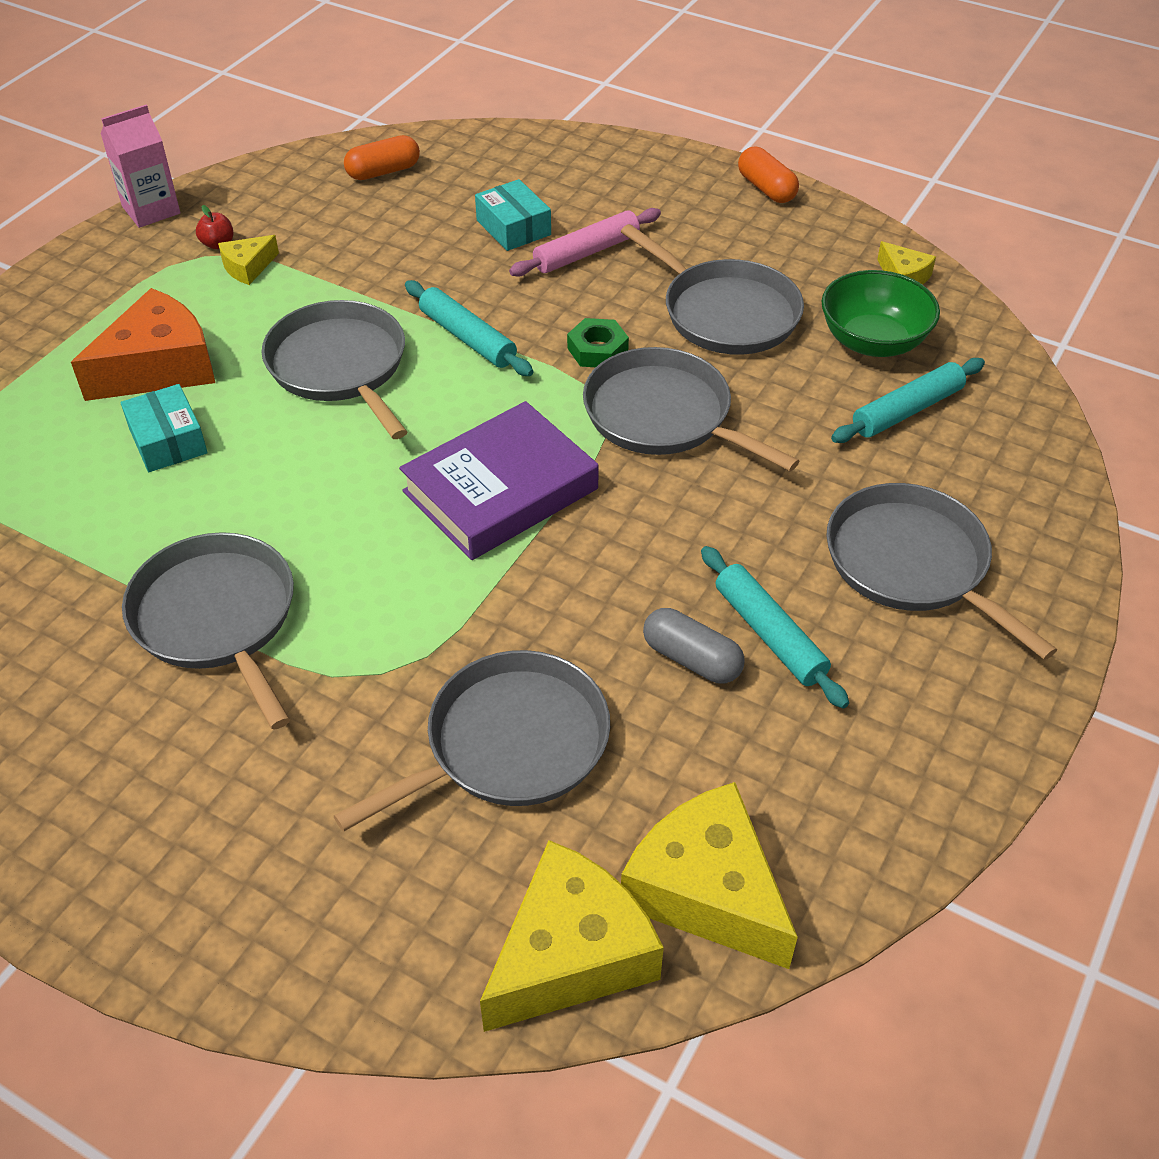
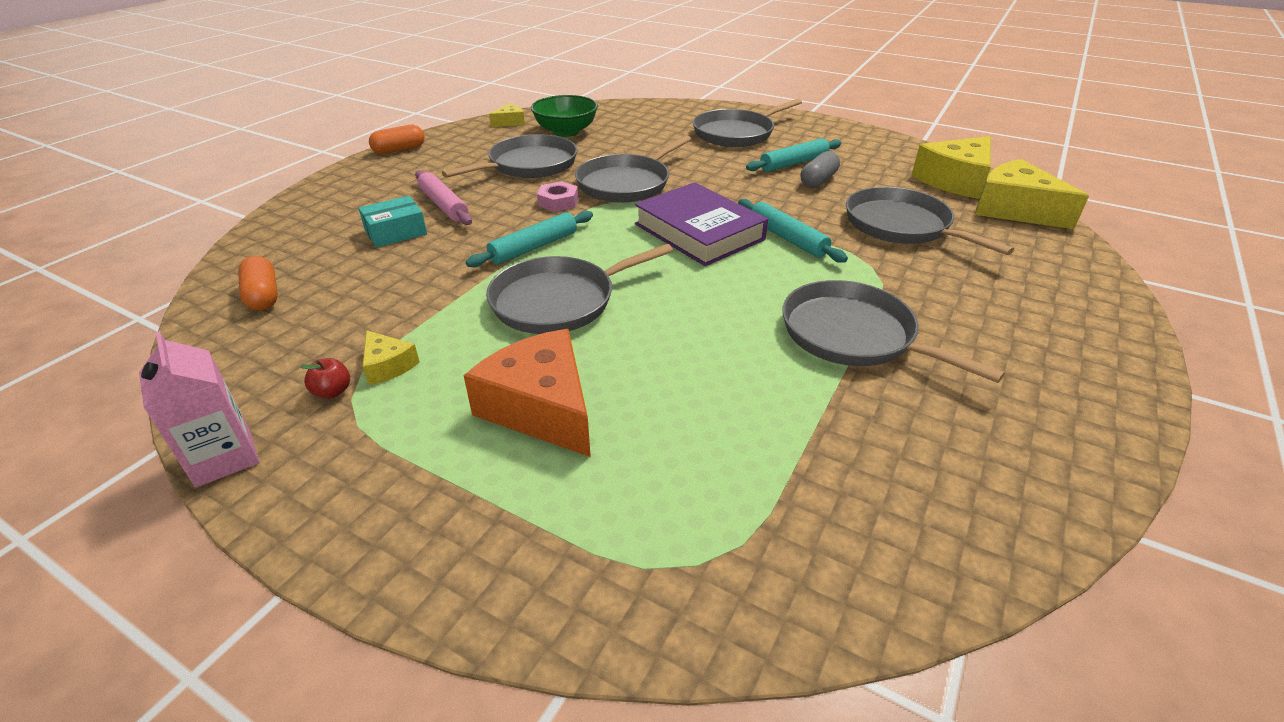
camera: 90 degrees left, 10 degrees down
(168, 440) = (653, 387): turquoise box -> none
(217, 618) = (854, 335): grey pan -> grey pan turned 75 degrees clockwise
(597, 350) = (558, 202): green nut -> pink nut
(907, 410) = (624, 128): turquoise rolling pin -> turquoise rolling pin (787, 238)

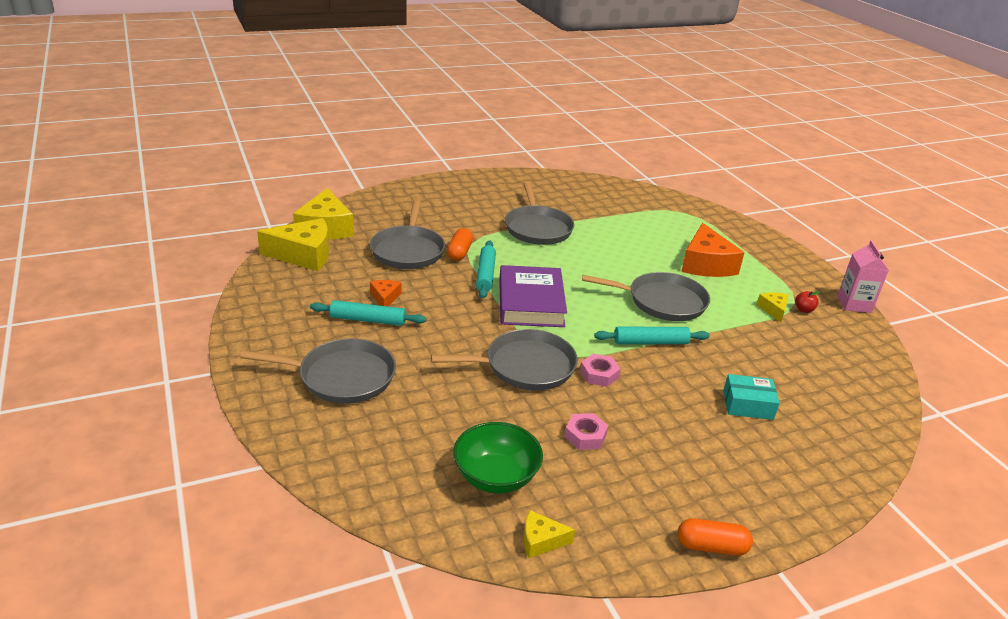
camera: 145 degrees left, 5 degrees down
(263, 296) = (852, 388): orange capsule -> orange capsule (459, 252)
(443, 205) = (697, 418): pink rolling pin -> none
(529, 165) = (585, 436): grey pan -> pink nut
(818, 180) = (385, 298): grey capsule -> orange cheese

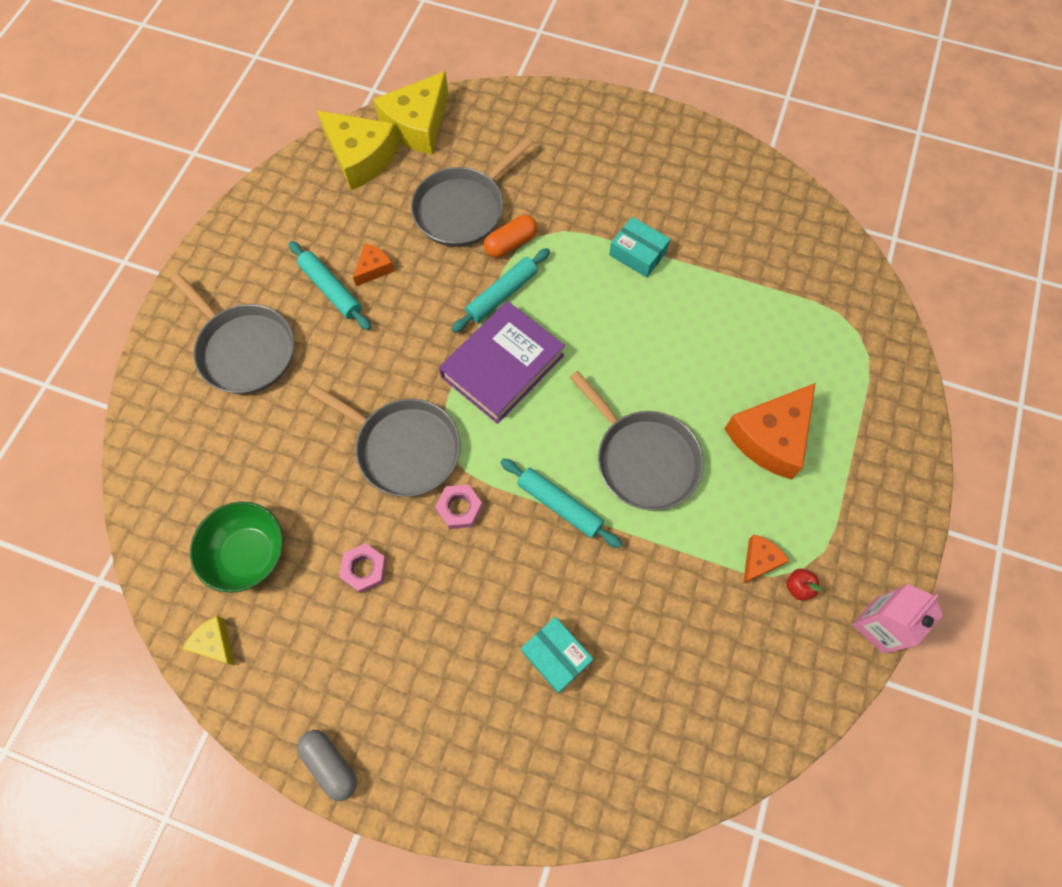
camera: 45 degrees right, 35 degrees up
(537, 228) = (638, 253): grey pan -> turquoise box
(711, 546) = (330, 764): orange capsule -> grey capsule
(773, 310) = (759, 560): yellow cheese -> orange cheese

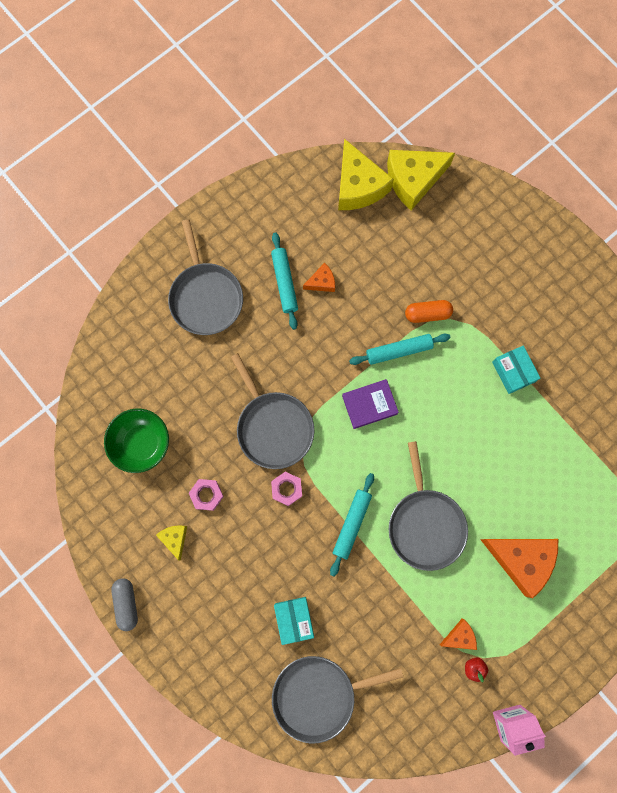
camera: 30 degrees right, 10 degrees up
(214, 643) = (95, 489): yellow cheese -> yellow cheese (175, 539)
(463, 209) = (408, 268): grey pan -> grey pan (318, 695)
(502, 366) = (369, 404): purple book -> purple book, size x0.61
(559, 505) = (351, 524): turquoise rolling pin -> turquoise rolling pin turned 45 degrees clockwise
(770, 437) = (521, 559): orange cheese -> orange cheese turned 135 degrees counterclockwise

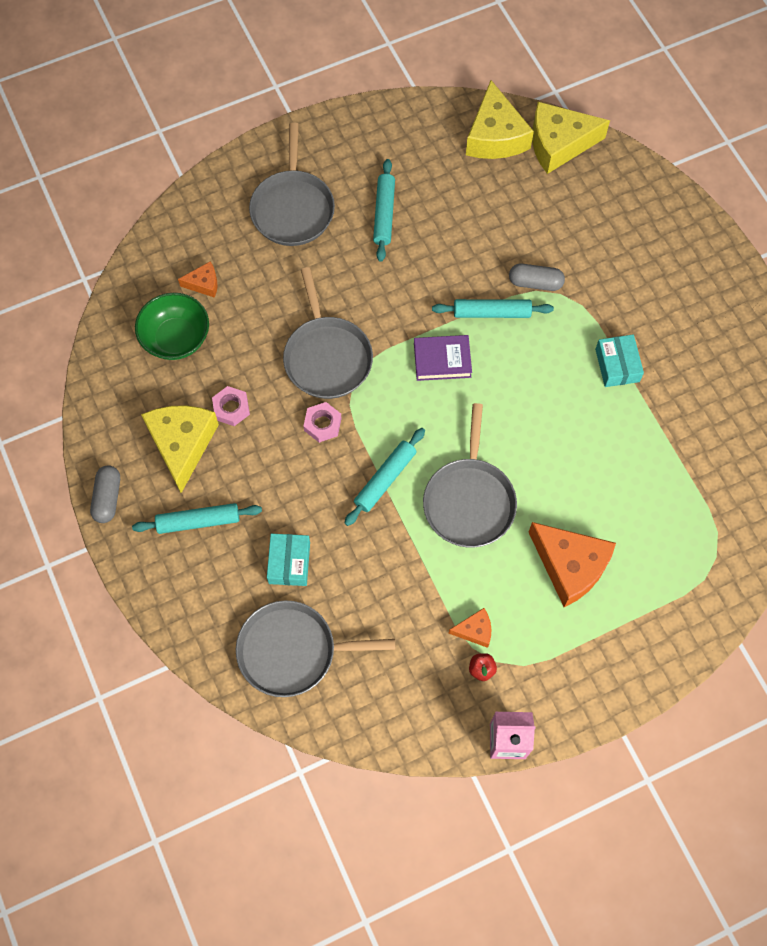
camera: 15 degrees right, 10 degrees down
(175, 539) = (182, 444): yellow cheese -> yellow cheese, size x2.06
(208, 603) = (198, 521): none -> turquoise rolling pin
(321, 282) = (425, 223): orange cheese -> orange cheese (204, 284)
(427, 314) = (535, 283): orange capsule -> grey capsule

